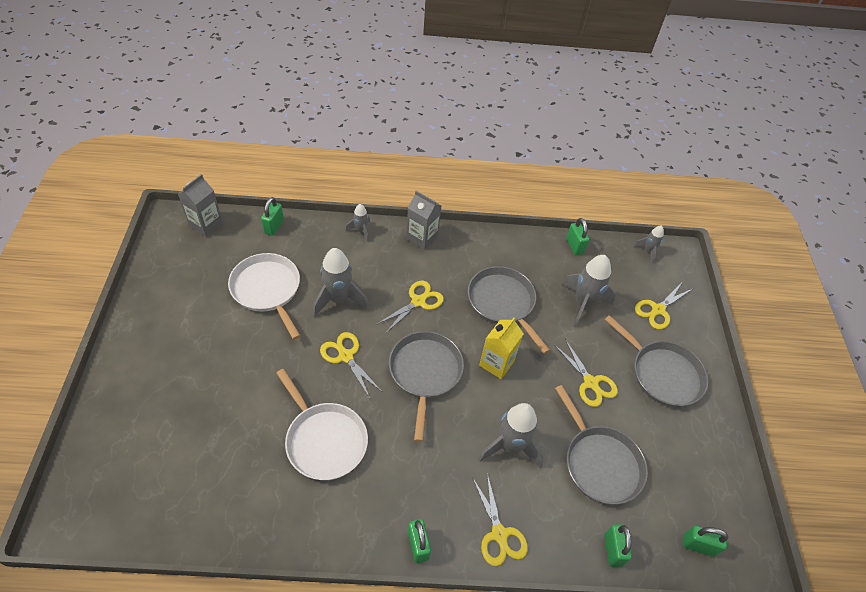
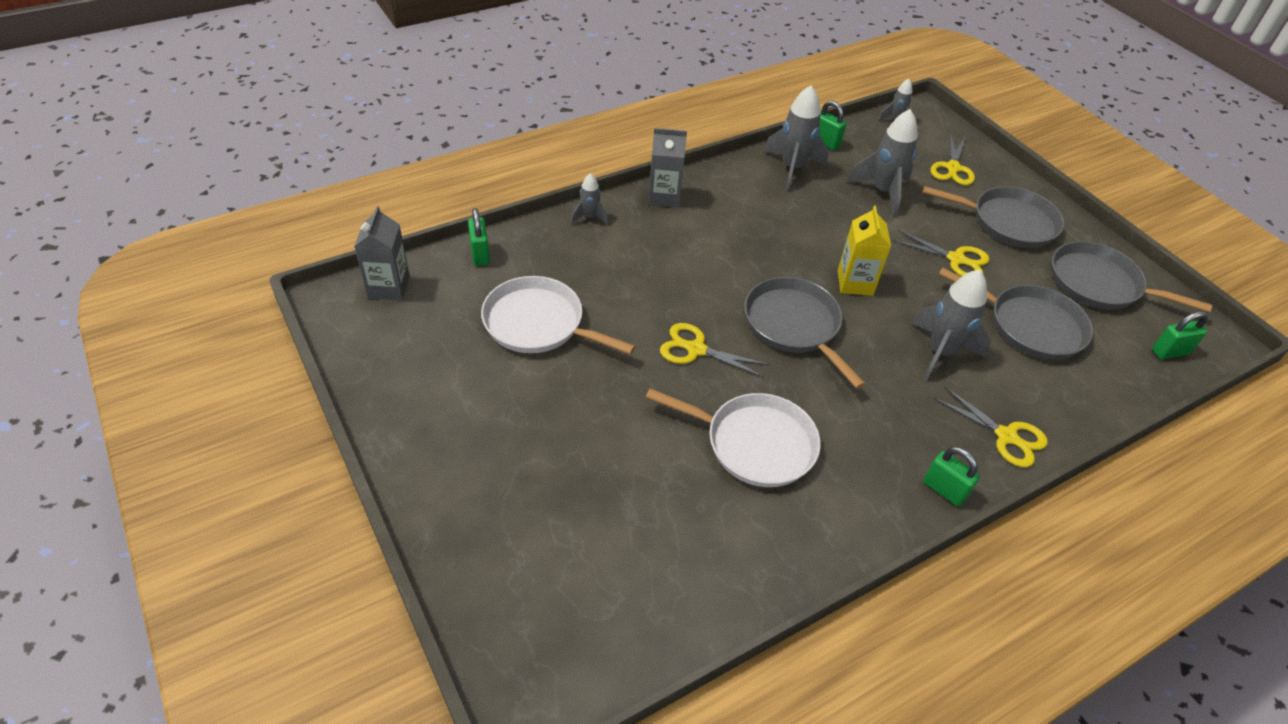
camera: 30 degrees left, 5 degrees down
(338, 299) = (632, 296): grey rocket -> grey rocket (792, 168)
(418, 301) = (721, 260): yellow scissors -> none
(502, 303) = (807, 224): grey pan -> grey pan (1099, 284)
(612, 550) = (1110, 394): green padlock -> none

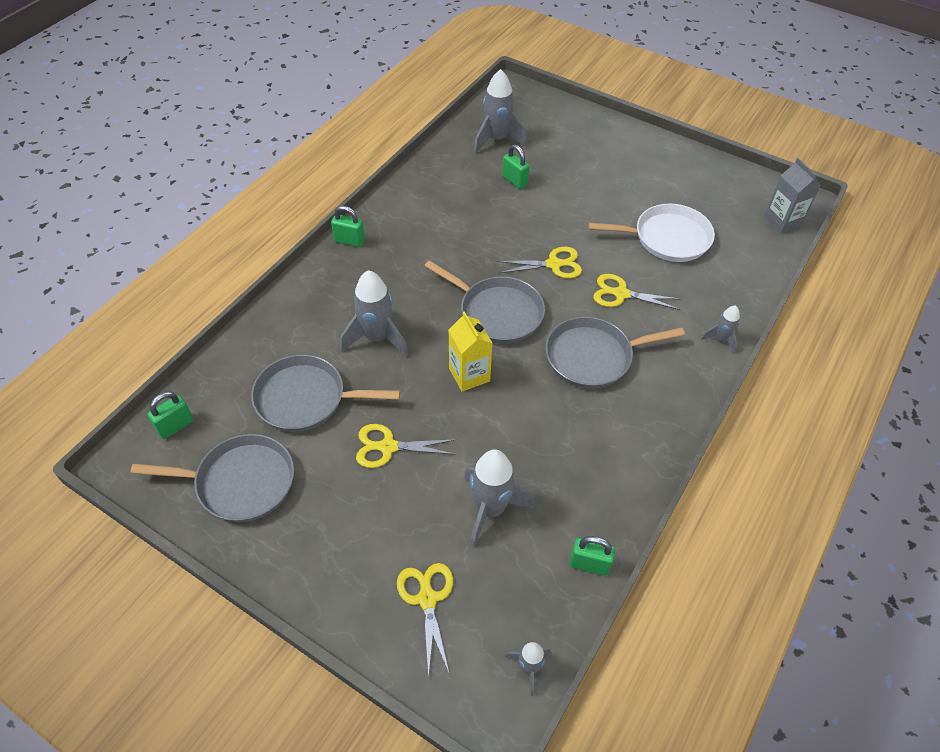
camera: 155 degrees right, 5 degrees up
(480, 254) = (758, 269): green padlock -> green padlock (514, 181)
(664, 196) = (684, 393): grey carton -> none
(755, 443) = (478, 222): white pan -> none
(792, 168) = (598, 497): grey rocket -> grey rocket (497, 140)
(1006, 436) = (314, 291): yellow scissors -> yellow scissors (621, 294)
(1009, 222) = (343, 531): grey pan -> grey pan (593, 357)

